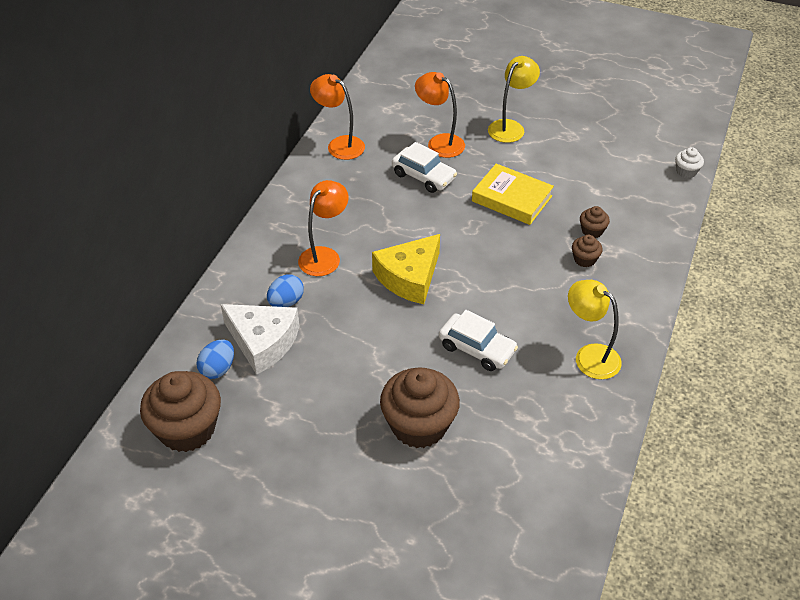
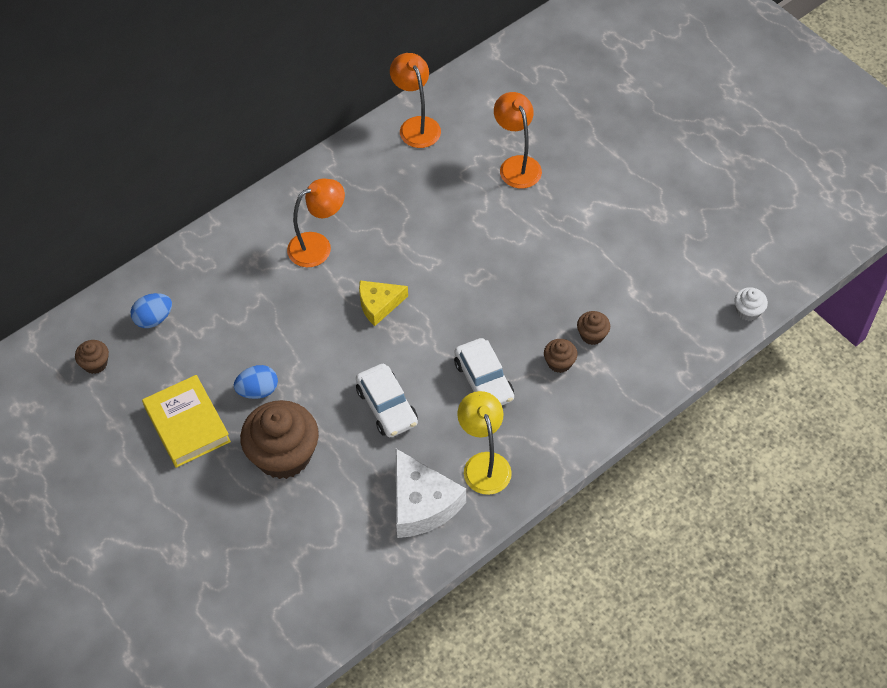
camera: 30 degrees right, 10 degrees up
(187, 429) = (95, 364): brown cupcake -> brown cupcake, size x0.45
(263, 342) = (207, 310): white cheese -> white cheese (421, 503)
(286, 302) = (252, 279): blue egg -> blue egg (258, 390)
(409, 277) = (379, 304): yellow cheese -> yellow cheese, size x0.63
(423, 176) = (472, 198): white car -> white car (484, 381)
(510, 127) = (603, 177): yellow lamp -> none
(512, 198) = (540, 262): yellow book -> yellow book (187, 424)

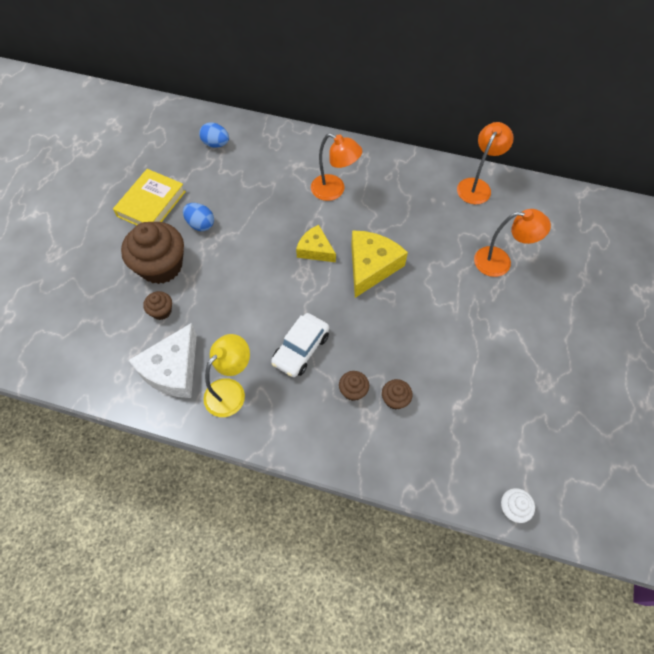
camera: 55 degrees right, 5 degrees up
(95, 364) = (165, 136): brown cupcake -> brown cupcake (161, 311)
(387, 406) = (237, 302): white car -> none
(438, 269) = (371, 266): none -> yellow cheese
(516, 165) = (500, 262): orange lamp -> orange lamp turned 60 degrees clockwise

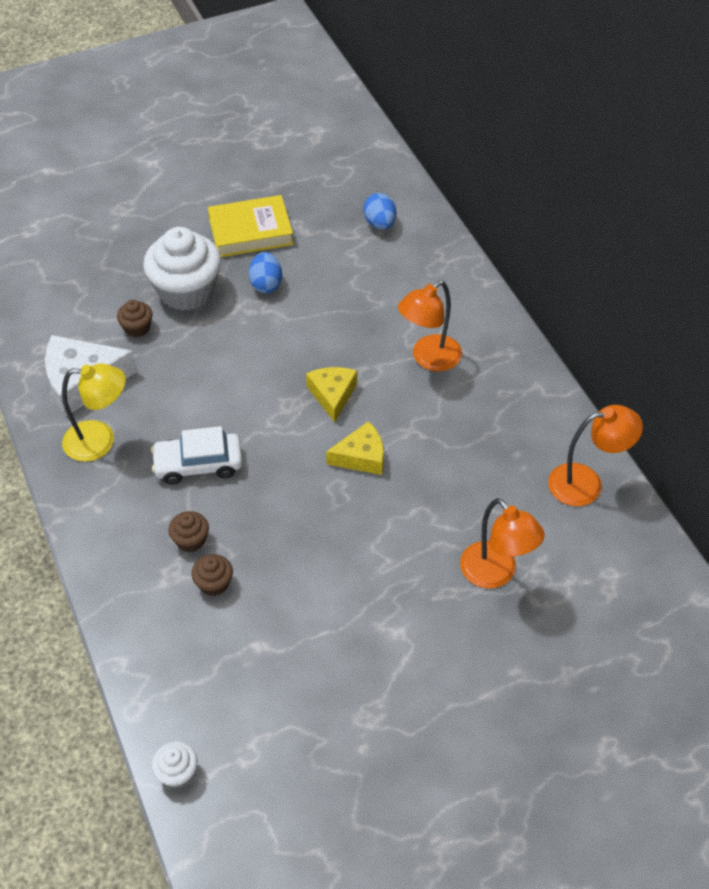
camera: 50 degrees right, 10 degrees down
(161, 266) = (186, 291): brown cupcake -> white cupcake
(334, 190) = (429, 359): orange lamp -> orange lamp turned 60 degrees clockwise
(371, 266) = (361, 457): yellow cheese -> yellow cheese, size x0.63

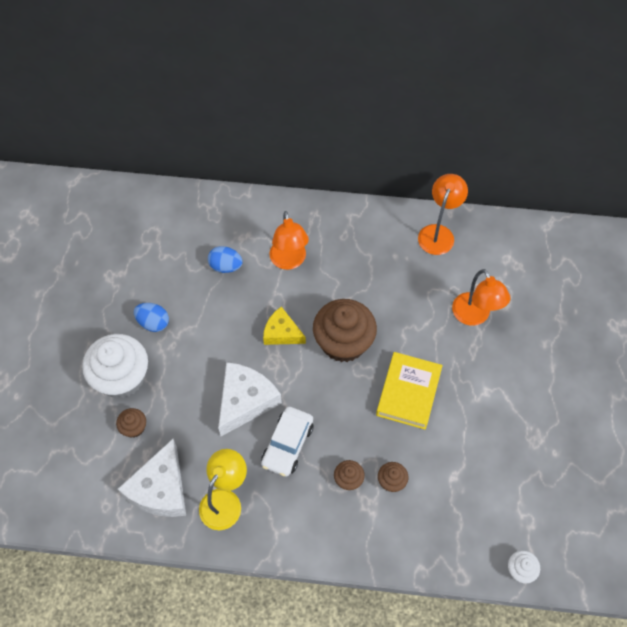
camera: 60 degrees left, 10 degrees up
(226, 403) = (245, 401): none -> white cheese
(251, 231) = (94, 307): yellow book -> yellow book (408, 392)
(361, 457) = (343, 342): yellow cheese -> brown cupcake
(380, 224) = (149, 224): blue egg -> blue egg (226, 266)
(496, 574) = (474, 316): orange lamp -> orange lamp turned 75 degrees clockwise

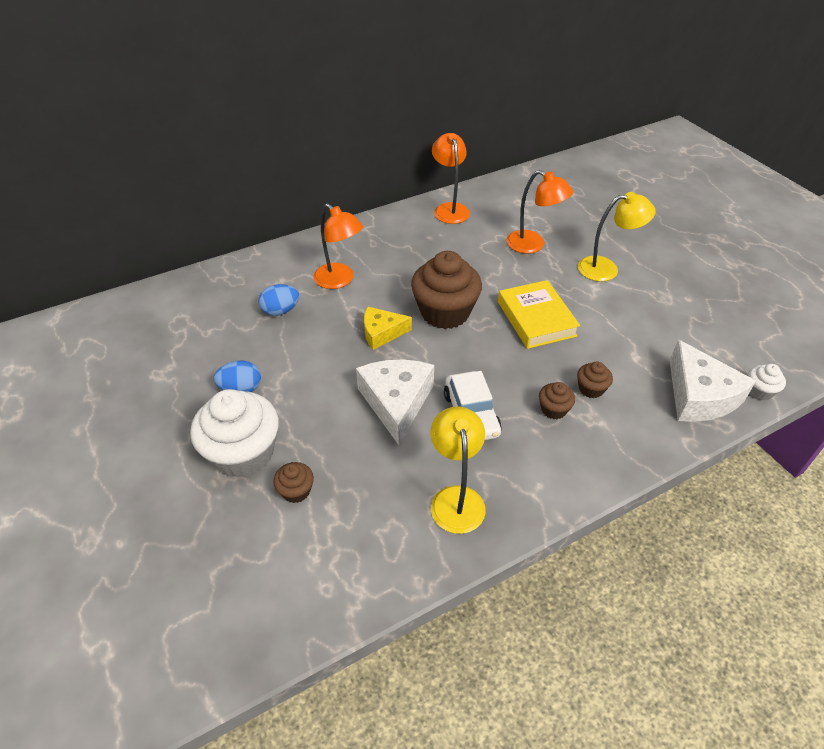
camera: 35 degrees left, 15 degrees down
(160, 489) = (376, 530): white cheese -> white cheese (699, 396)
(514, 379) = (606, 268): none -> yellow lamp

